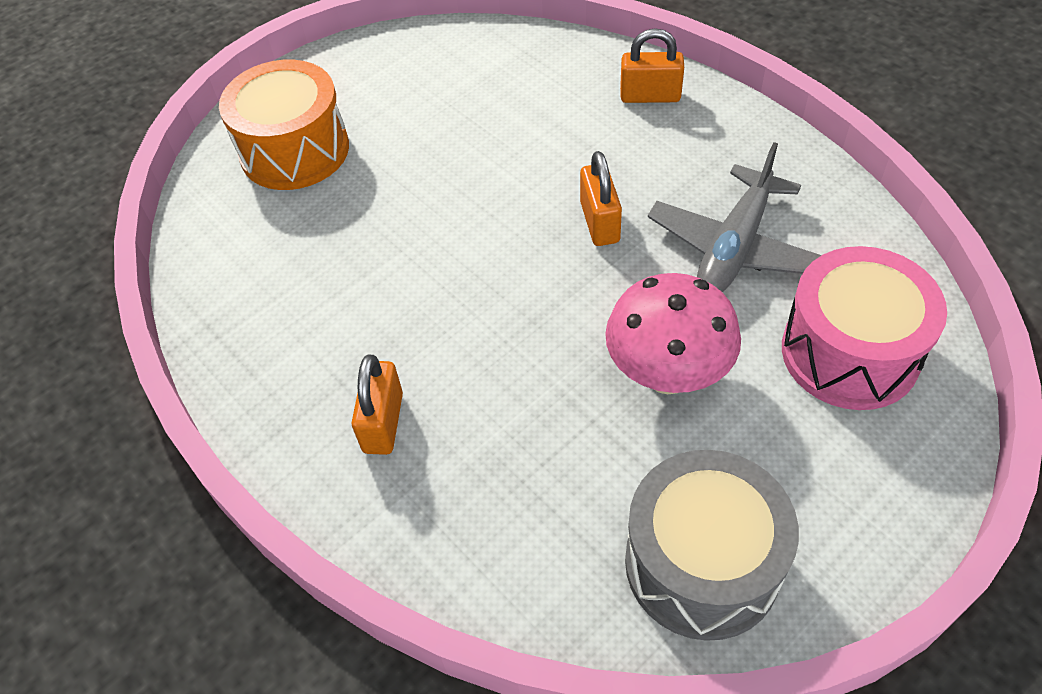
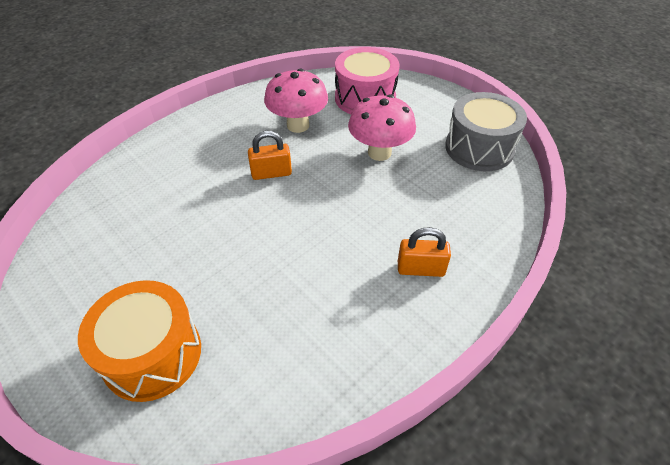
camera: 95 degrees left, 5 degrees down
(650, 96) = (168, 148): orange padlock -> none
(734, 247) = (298, 125): grey plane -> pink mushroom

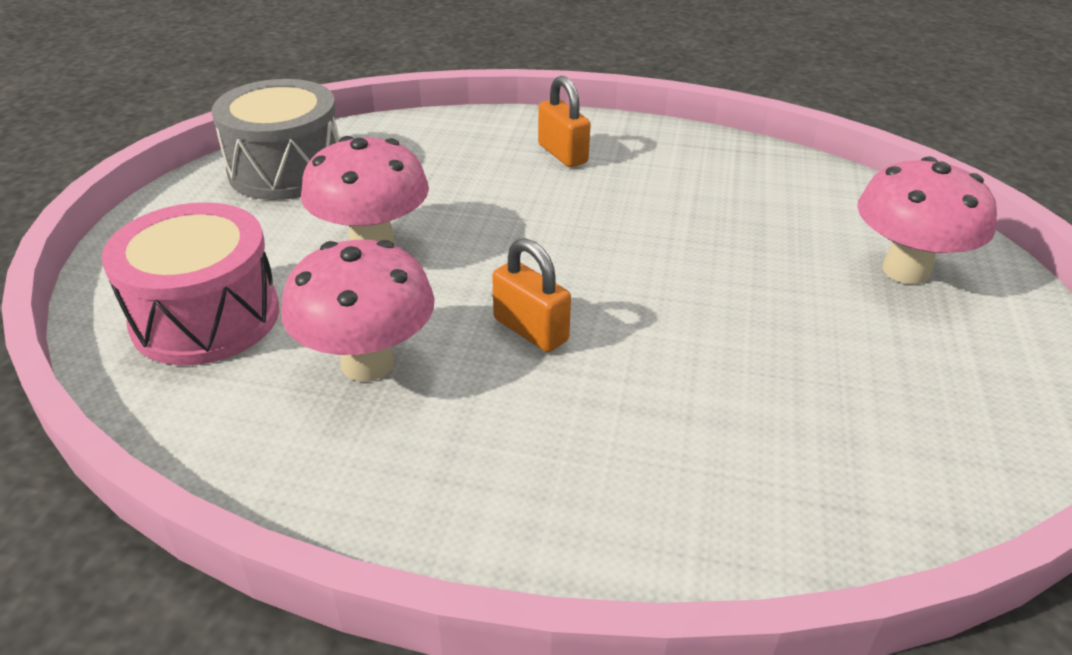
camera: 125 degrees left, 10 degrees down
(152, 354) = (906, 270): orange drum -> pink mushroom

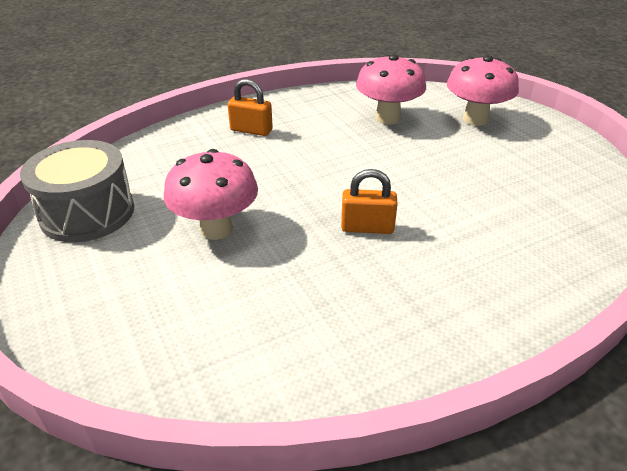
camera: 40 degrees left, 0 degrees up
(206, 317) = (172, 327): pink drum -> none
(367, 363) = (312, 292): pink mushroom -> pink mushroom (387, 118)

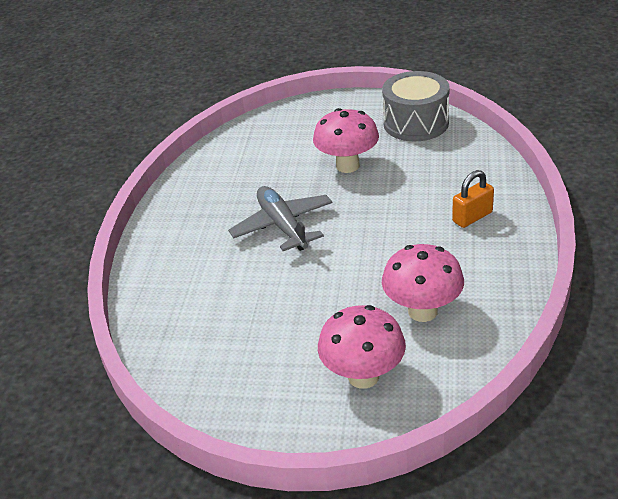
camera: 130 degrees right, 0 degrees up
(367, 227) = (283, 226): orange padlock -> grey plane

